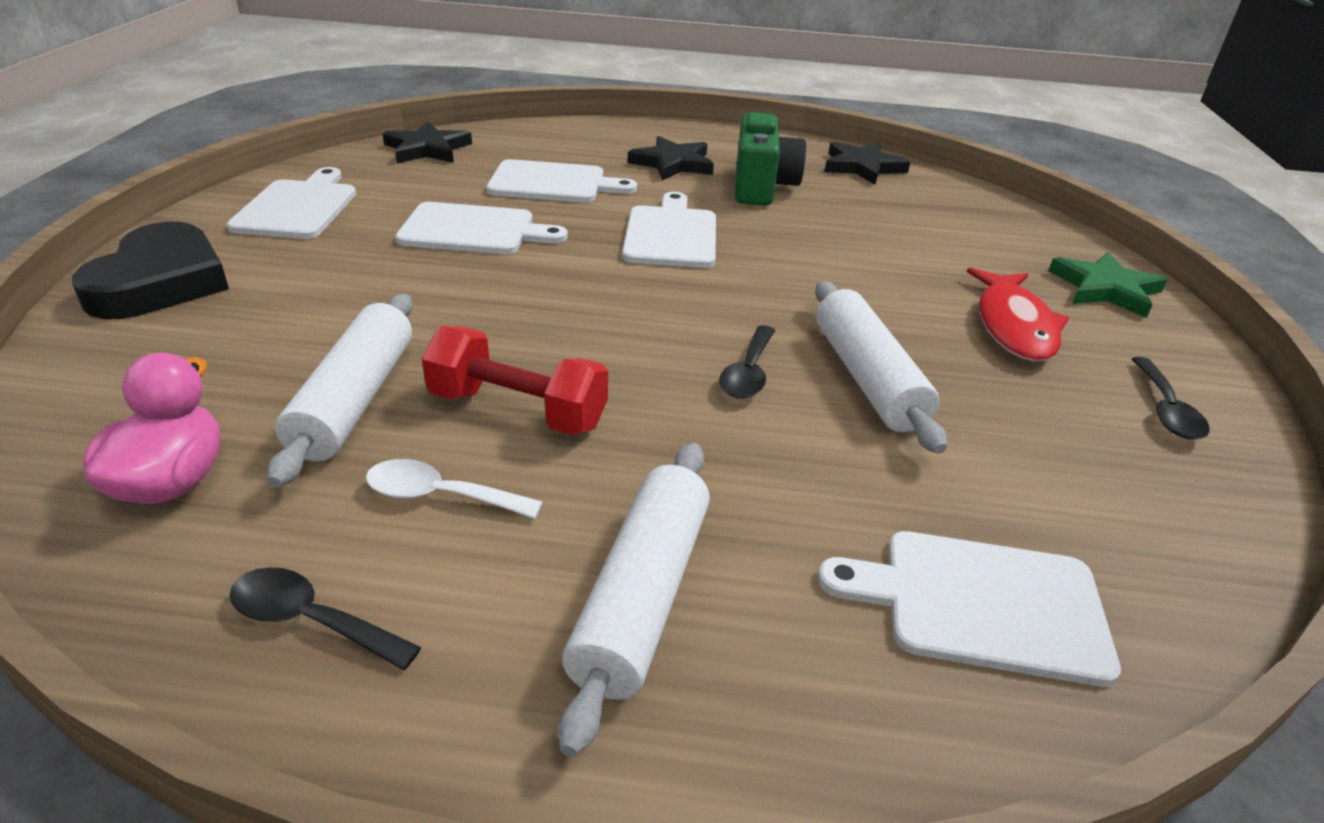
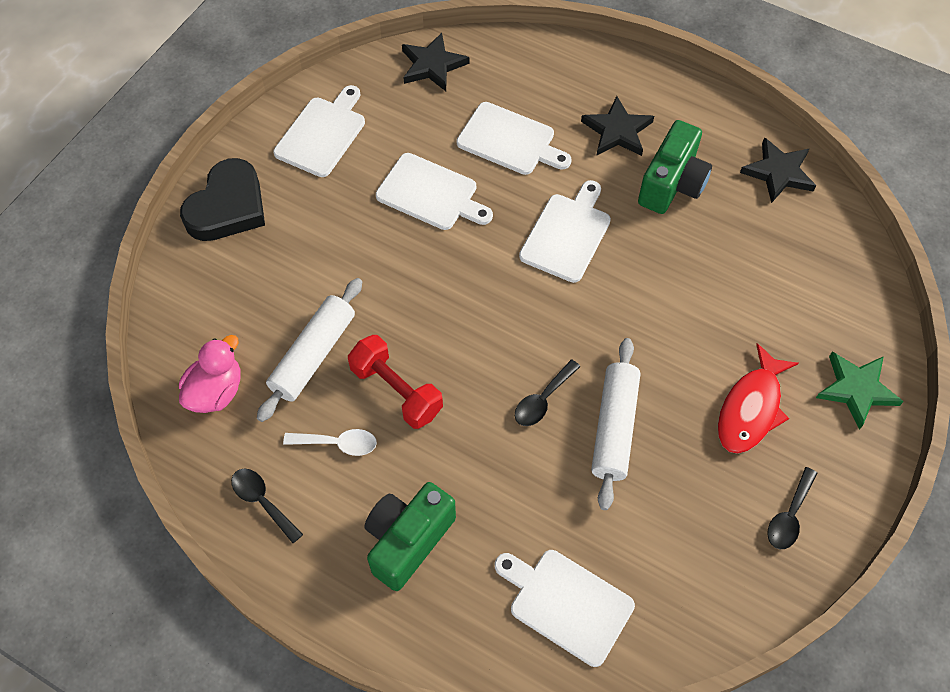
camera: 25 degrees right, 25 degrees up
(441, 496) = (337, 443): white spoon -> white spoon turned 150 degrees clockwise
(641, 596) = (407, 540): white rolling pin -> green camera

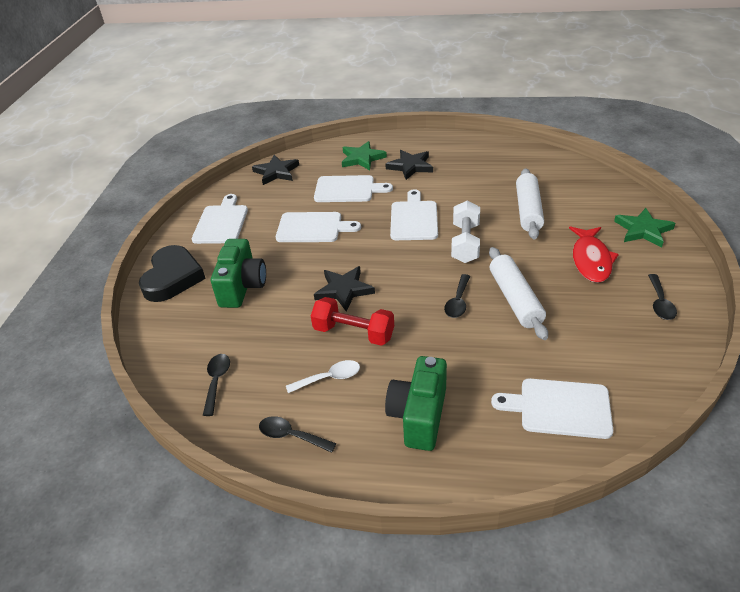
camera: 20 degrees left, 20 degrees down
(216, 391) = (217, 381): pink duck -> black spoon
(313, 355) = (281, 335): white rolling pin -> white rolling pin (528, 210)
(560, 86) = (362, 158): none -> green star
(608, 307) = (465, 243): none -> white dumbbell
(672, 184) = (460, 178): green camera -> green camera (242, 287)
(778, 172) = (517, 155): black star -> black star (344, 290)

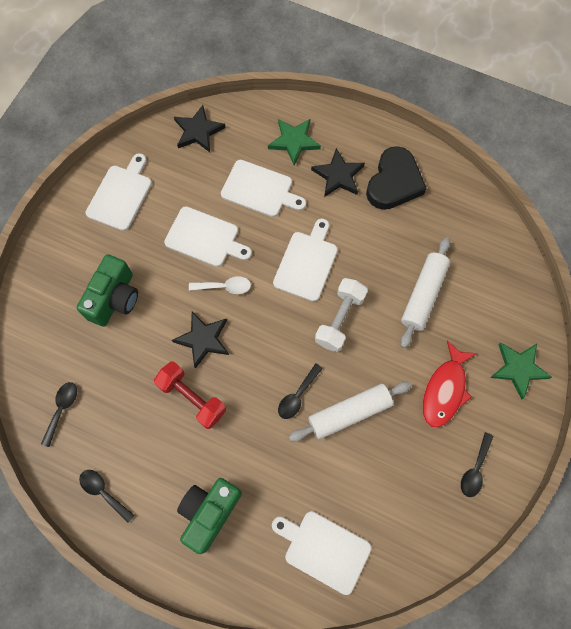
camera: 15 degrees right, 30 degrees up
(172, 278) = (56, 261): black heart -> black heart (394, 182)
(329, 378) = (153, 443): white spoon -> white spoon (224, 287)
(515, 299) = (349, 413): white rolling pin -> white rolling pin turned 60 degrees clockwise

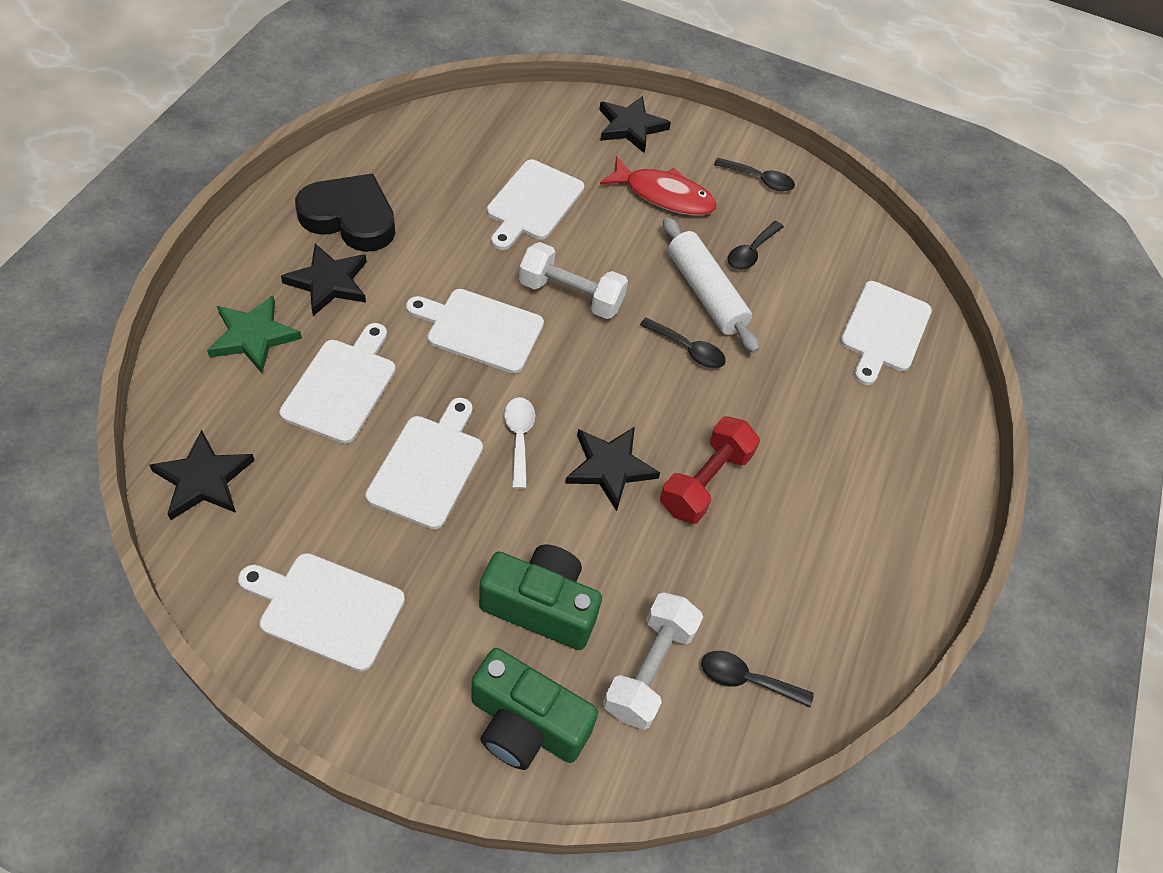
camera: 100 degrees left, 15 degrees down
(73, 355) = (649, 669): none -> white dumbbell
(104, 492) = (866, 601): black spoon -> black spoon (751, 252)
(209, 512) = (866, 458): green camera -> green camera (526, 725)
(423, 295) = (533, 203): white rolling pin -> white cutting board
(518, 369) = (631, 127): green star -> black star

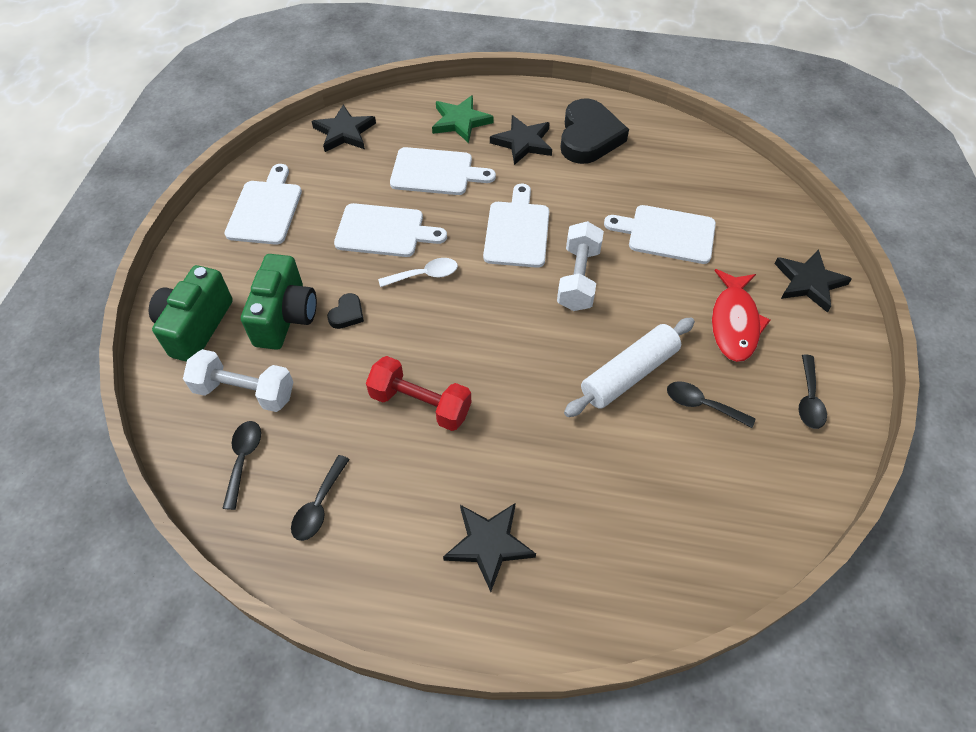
camera: 85 degrees right, 0 degrees up
(556, 533) = (347, 314): none -> black heart
(610, 467) = (415, 336): black star -> black star (489, 544)
(687, 349) = (556, 370): black spoon -> black spoon (319, 505)
(884, 330) = (659, 542): white cutting board -> none

